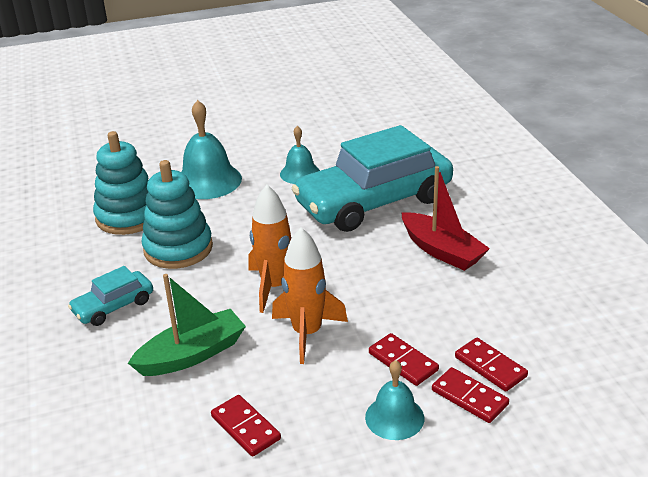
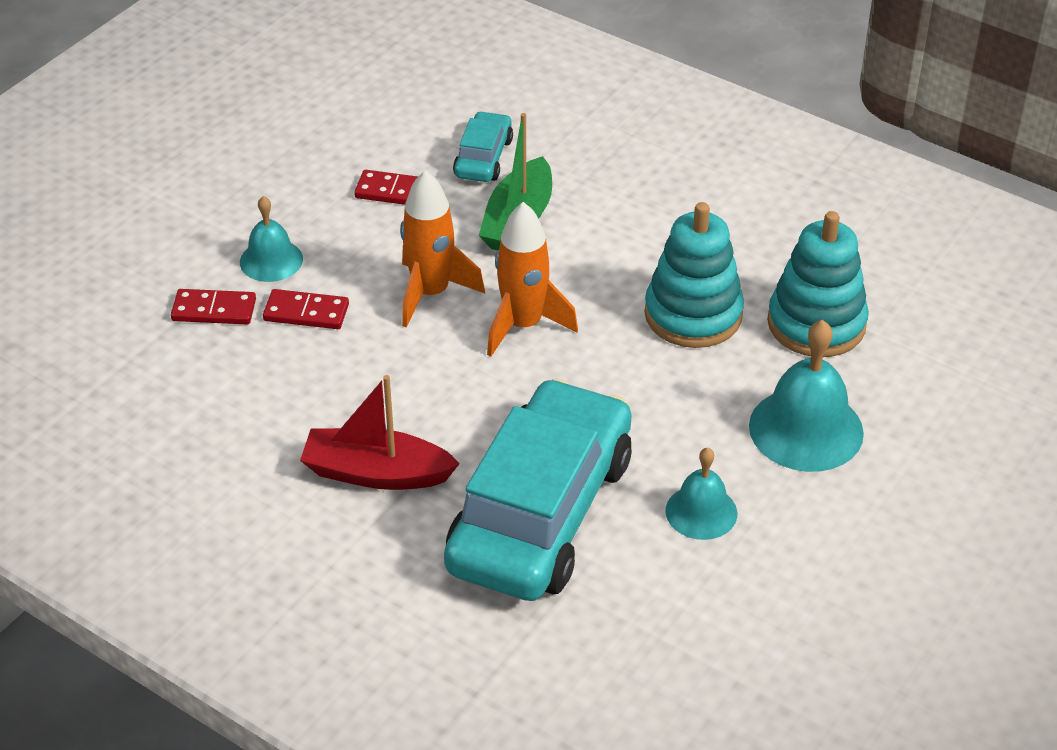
camera: 140 degrees right, 10 degrees up
(113, 306) = (660, 223): turquoise car -> turquoise car (483, 158)
(490, 367) = (213, 350): red domino -> none

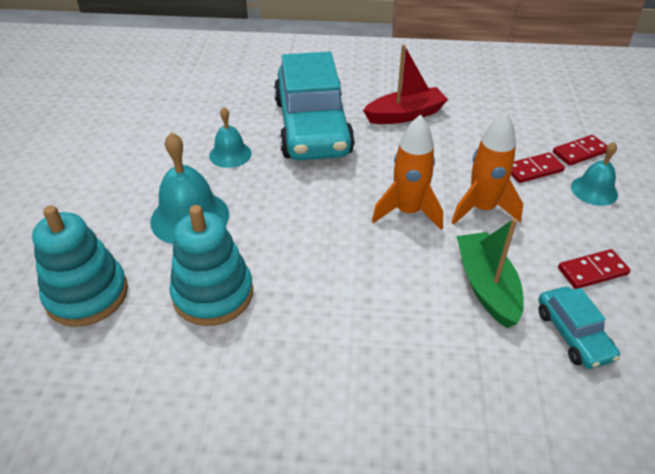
camera: 150 degrees right, 0 degrees up
(693, 315) = (306, 264): turquoise stacking toy -> turquoise stacking toy (87, 295)

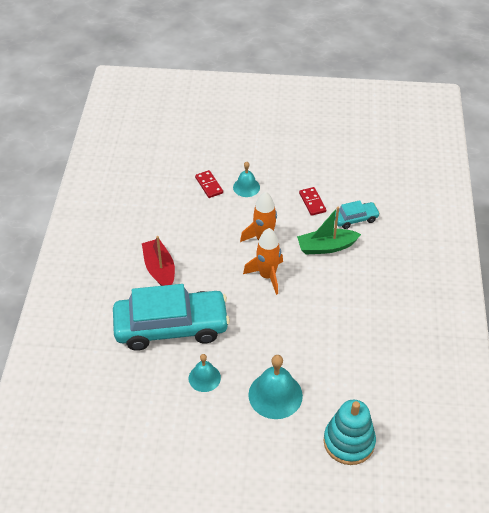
camera: 90 degrees left, 5 degrees up
(213, 294) = (342, 373): turquoise stacking toy -> none
(533, 170) = (226, 210): red domino -> none

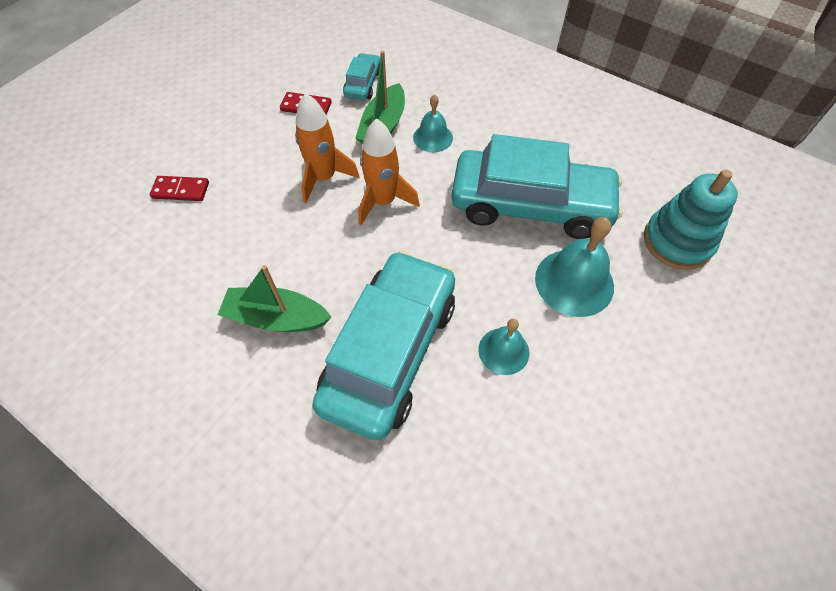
camera: 60 degrees left, 10 degrees up
(159, 269) = (276, 318): red boat -> green boat
(246, 187) = (222, 154): turquoise bell -> turquoise bell (433, 137)
(319, 350) = (530, 205): none -> turquoise car

